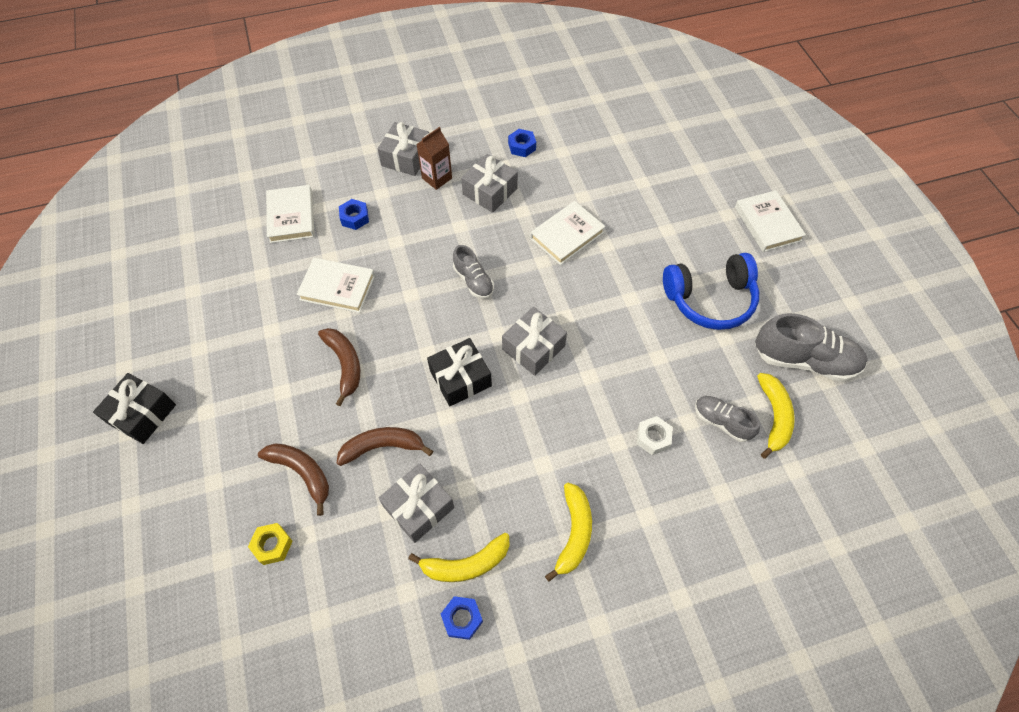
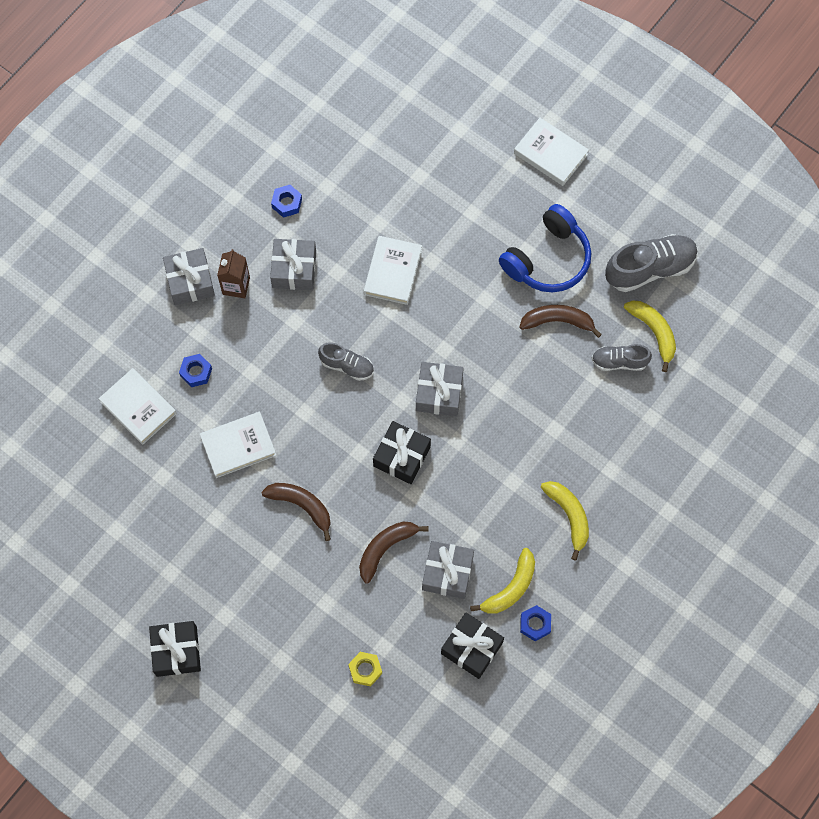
camera: 35 degrees left, 10 degrees up
(302, 473) = (342, 607): brown banana -> brown banana (558, 321)
(383, 597) = (471, 648): none -> black gift
(653, 438) = (578, 407): white nut -> none

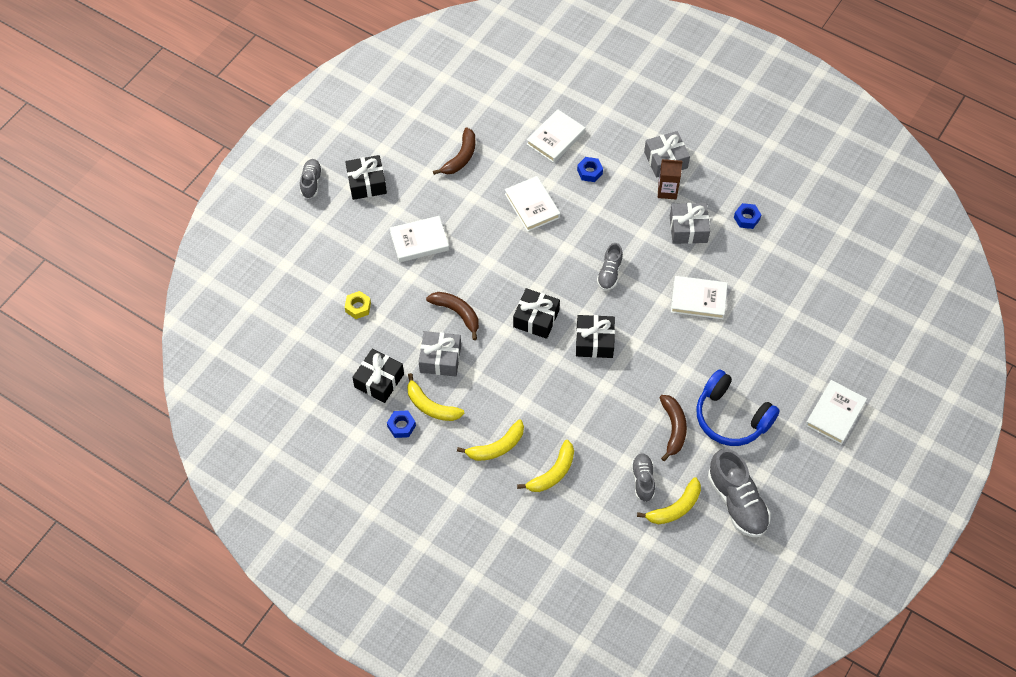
camera: 85 degrees right, 10 degrees down
(166, 725) = (311, 182): none -> grey shoe
(275, 588) = (419, 241): none -> white book
(302, 506) = (487, 253): brown banana -> brown banana (461, 157)
(439, 393) = (594, 341): grey gift -> black gift
(605, 457) = (552, 473): none -> yellow banana

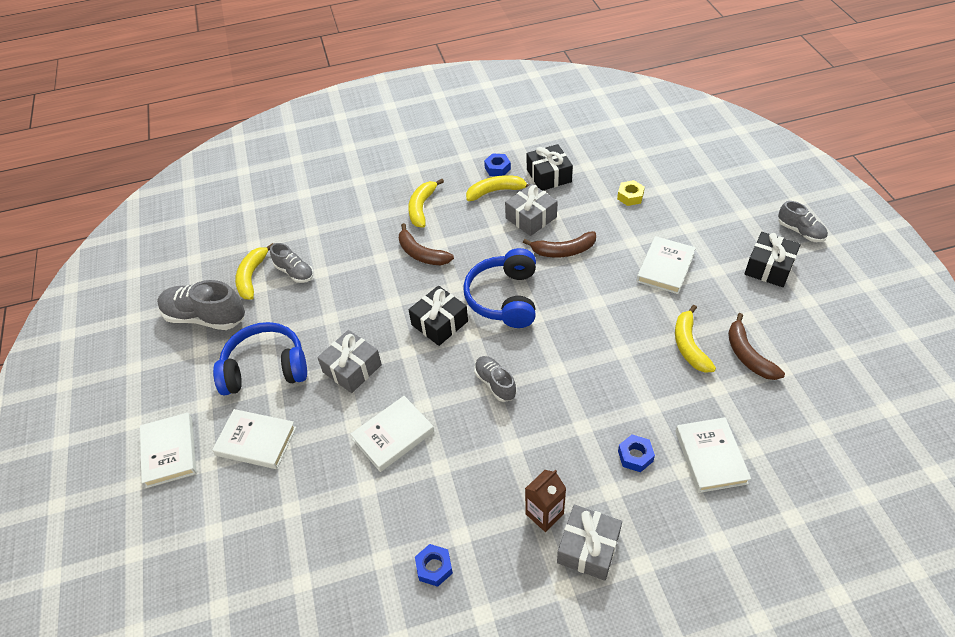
camera: 135 degrees right, 10 degrees down
(532, 206) = (633, 375): white book -> white book (256, 441)
(536, 319) = (504, 298): black gift -> blue headphones
(552, 473) = (365, 225): yellow banana -> yellow banana (689, 345)
(673, 428) = (306, 321): brown banana -> brown banana (421, 254)
(688, 229) = (478, 494): grey gift -> grey gift (352, 368)

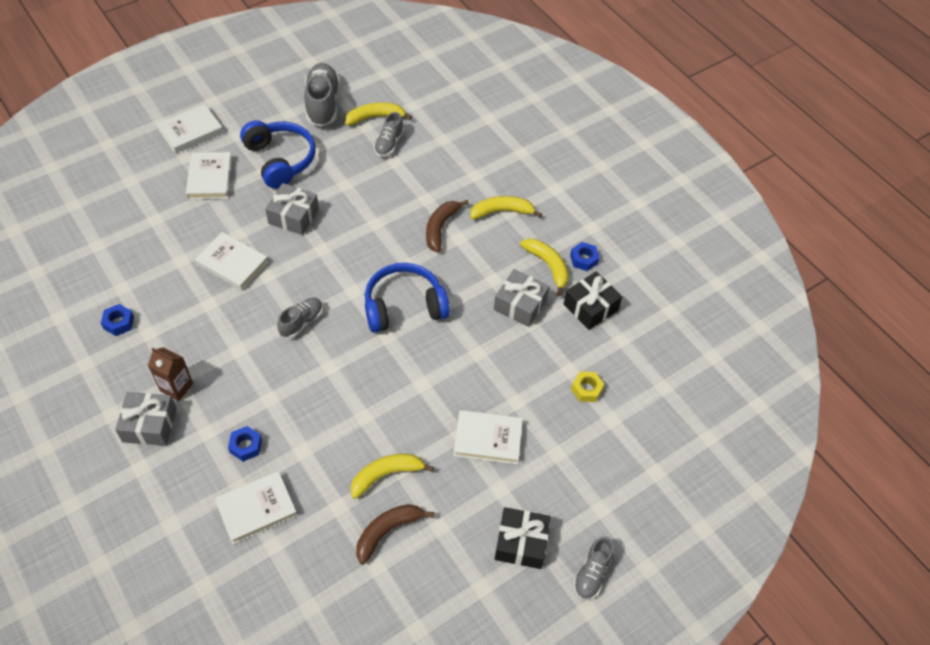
camera: 65 degrees right, 5 degrees up
(439, 323) = (359, 264): black gift -> none
(563, 251) = (482, 342): brown banana -> none

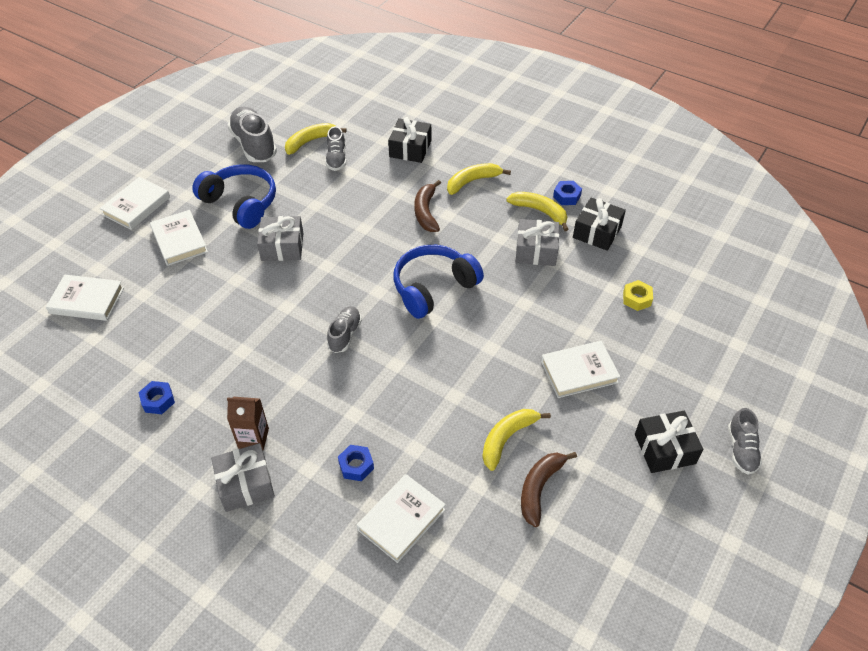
camera: 20 degrees left, 5 degrees down
(232, 264) = (246, 307): white book -> white book (87, 300)
(463, 156) = (410, 149): none -> black gift

